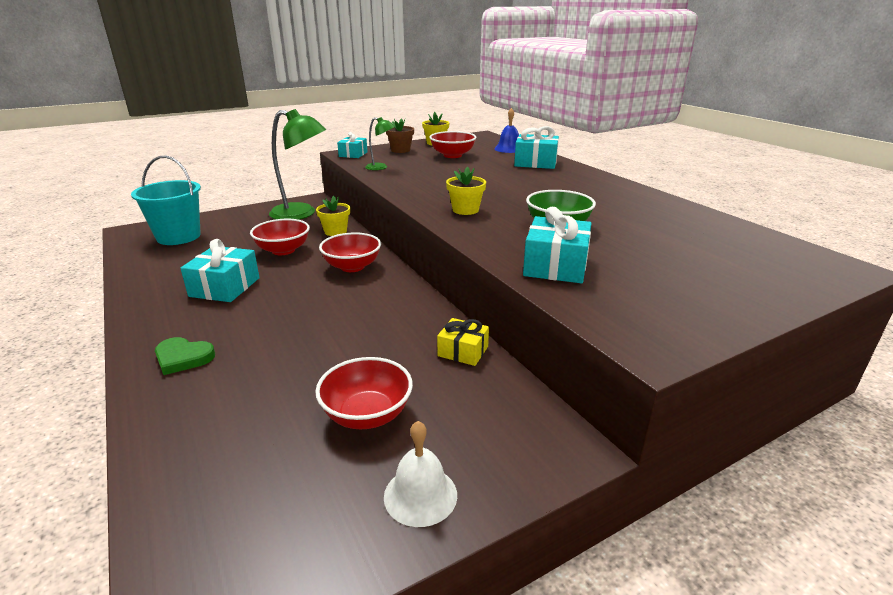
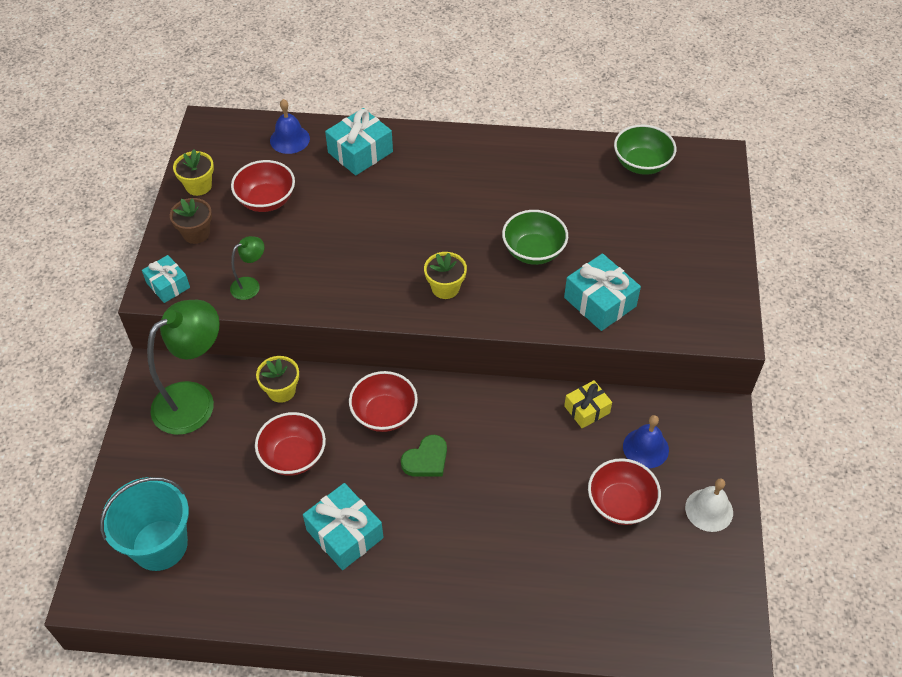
camera: 55 degrees left, 25 degrees up
(183, 358) = (461, 598): green heart -> green heart (426, 459)
(458, 406) = (645, 448): none -> blue bell
(745, 238) = (641, 164): none -> green bowl

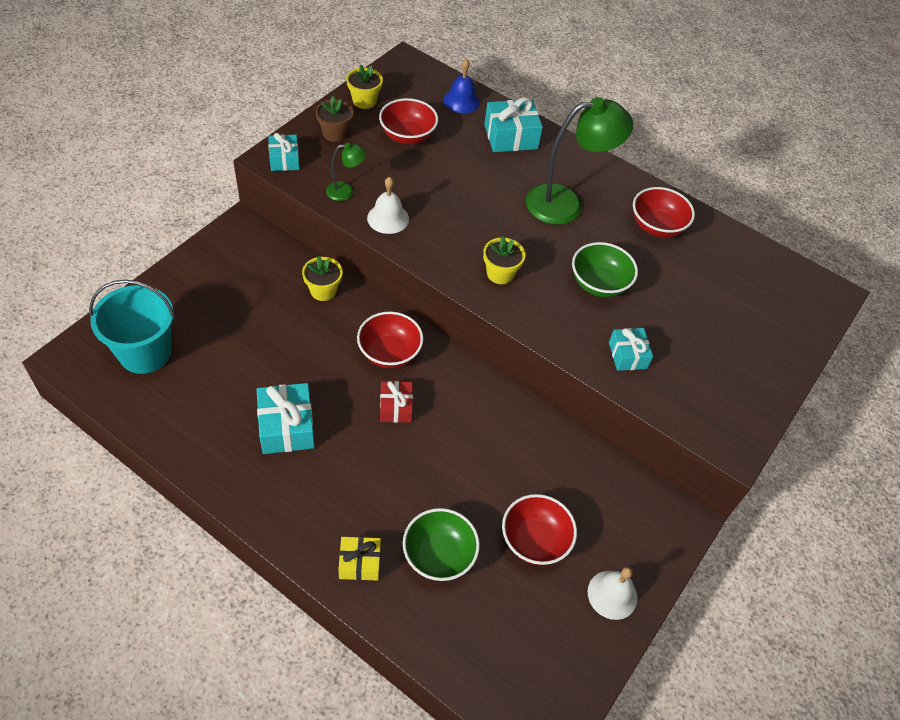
camera: 25 degrees right, 0 degrees up
(194, 400) = (253, 262): green lamp -> green lamp (566, 204)
(293, 456) = (294, 344): red bowl -> red bowl (656, 226)
(309, 290) = (388, 218): none -> white bell
(426, 459) = (396, 407): green heart -> red gift
(586, 409) = (563, 445): yellow gift -> yellow gift (360, 563)
(600, 302) = (627, 355): turquoise gift -> turquoise gift, size x0.63
(641, 164) = (752, 263): green bowl -> green bowl (439, 555)
(645, 448) = (592, 507): blue bell -> none

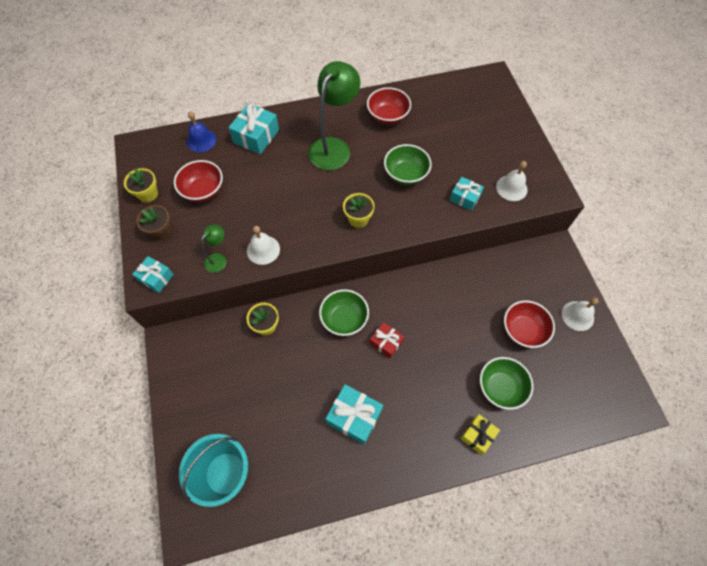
camera: 45 degrees left, 10 degrees up
(389, 353) = (344, 319): red bowl -> green bowl
(691, 395) = (511, 188): none -> white bell

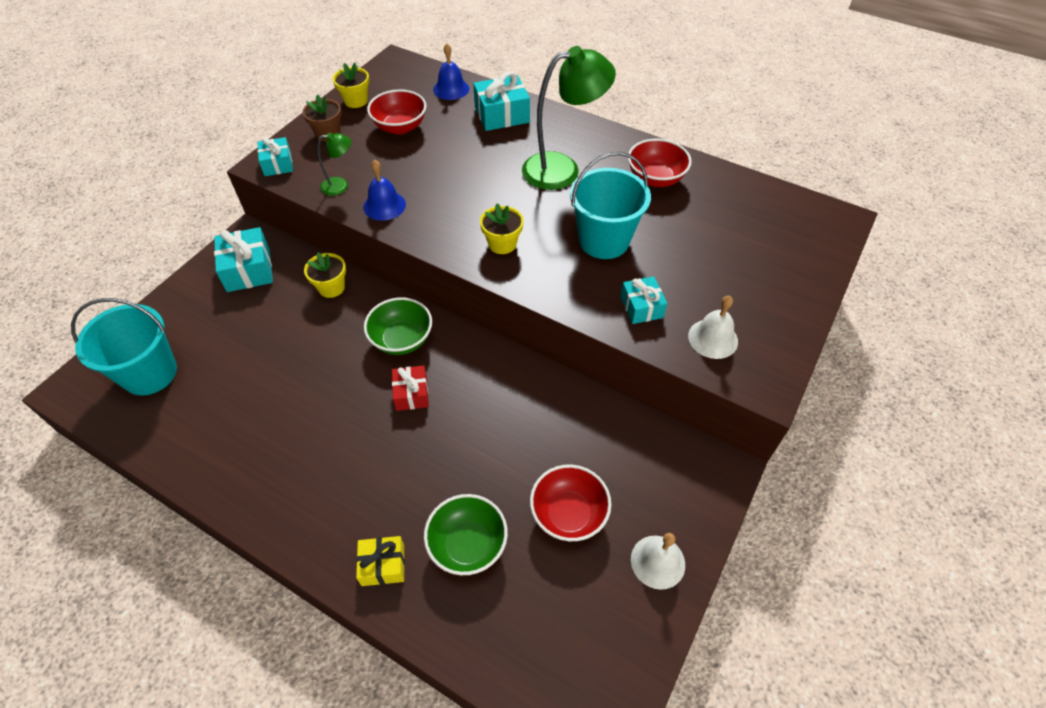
camera: 45 degrees right, 10 degrees down
(263, 250) = (384, 205): white bell -> blue bell
(354, 416) = (299, 429): turquoise gift -> turquoise gift (248, 270)
(405, 175) = (604, 240): green bowl -> turquoise bucket

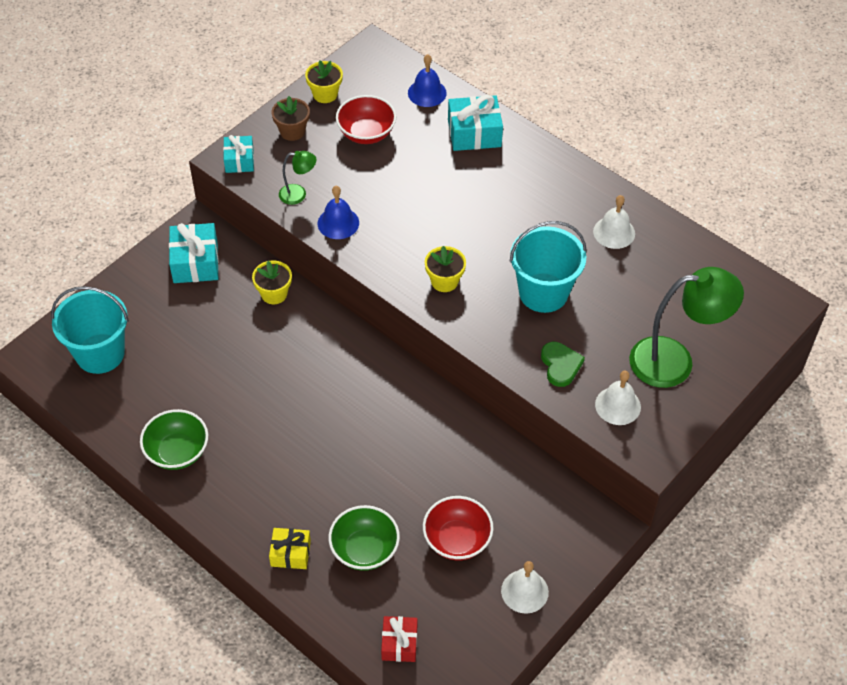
camera: 10 degrees right, 0 degrees up
(402, 339) = (335, 358): green bowl -> green bowl (177, 452)
(411, 394) = (336, 411): red gift -> red gift (399, 643)
(562, 169) = (522, 207): green lamp -> green lamp (674, 361)
(641, 307) = (560, 365): turquoise gift -> green heart
(655, 178) = (614, 232): red bowl -> white bell

